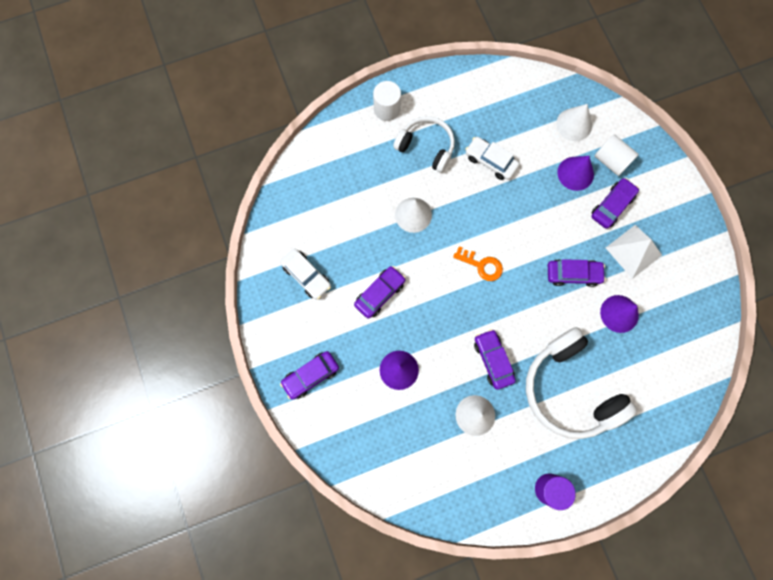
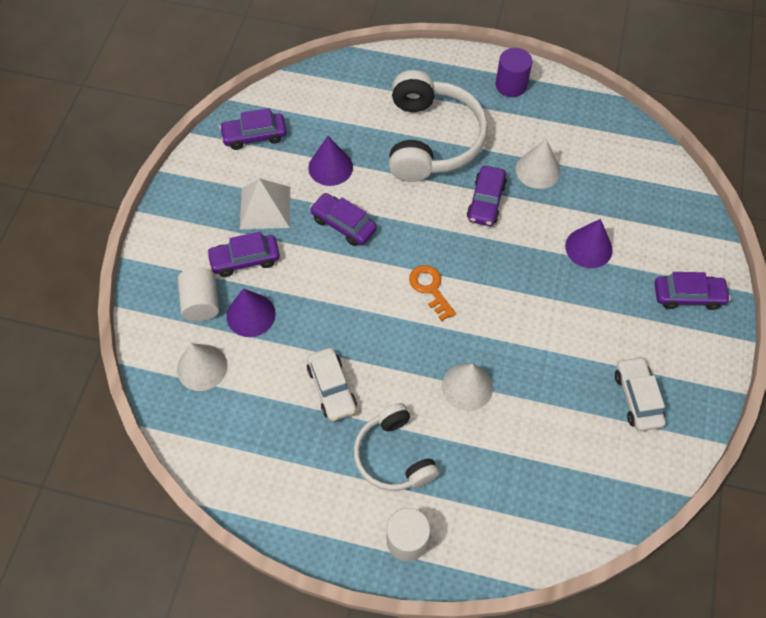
camera: 145 degrees left, 15 degrees down
(380, 293) = (562, 328): purple car -> purple car (254, 136)

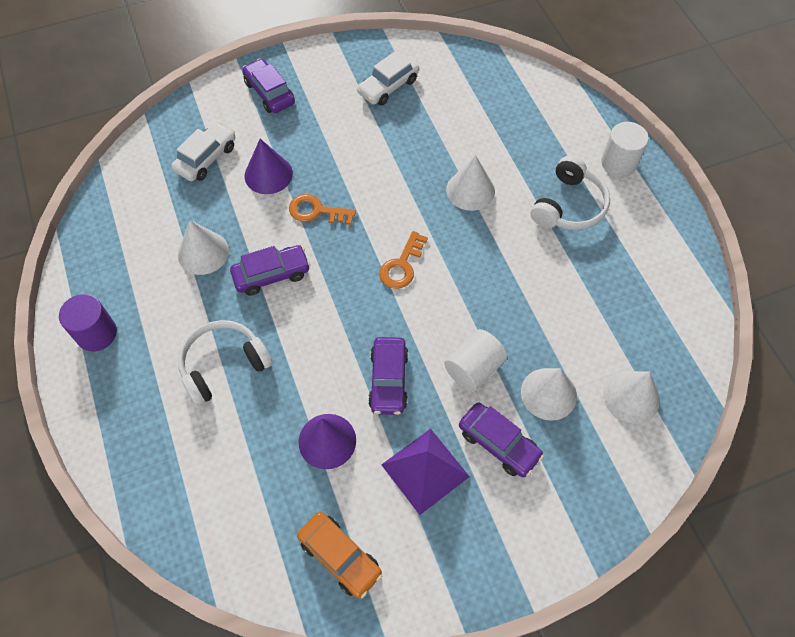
camera: 125 degrees left, 0 degrees up
(201, 303) = (575, 448): white cylinder -> white cylinder (474, 369)
(251, 315) = (548, 393): purple cone -> white cone
(254, 136) = (340, 556): purple car -> orange car
(265, 207) = (425, 470): white pyramid -> purple pyramid
(332, 388) = (556, 281): white car -> white car (206, 158)
(431, 139) = (223, 365): white headphones -> white headphones, size x0.62
(526, 261) = (316, 211): none -> orange key

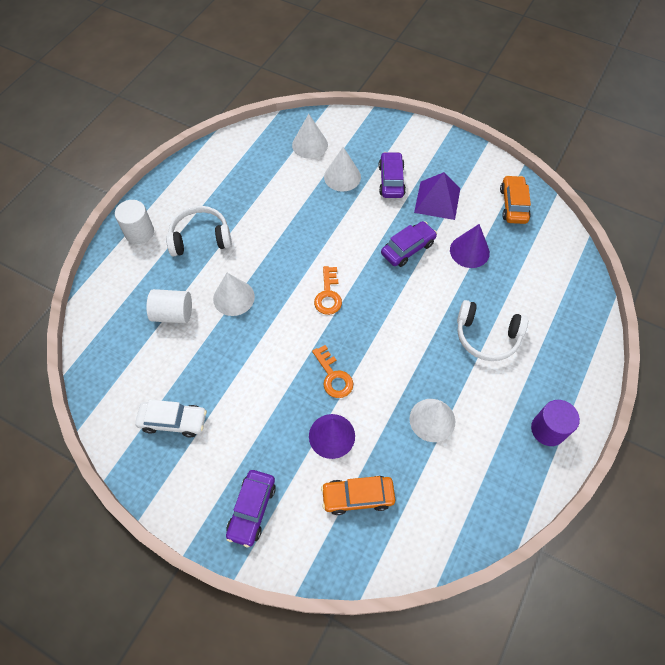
camera: 130 degrees left, 0 degrees up
(206, 158) = (358, 497): white car -> orange car
(271, 274) = (405, 362): purple car -> none
(402, 265) = (328, 295): orange key -> orange key turned 105 degrees clockwise
(474, 369) = (361, 216): white cylinder -> white cylinder (173, 314)

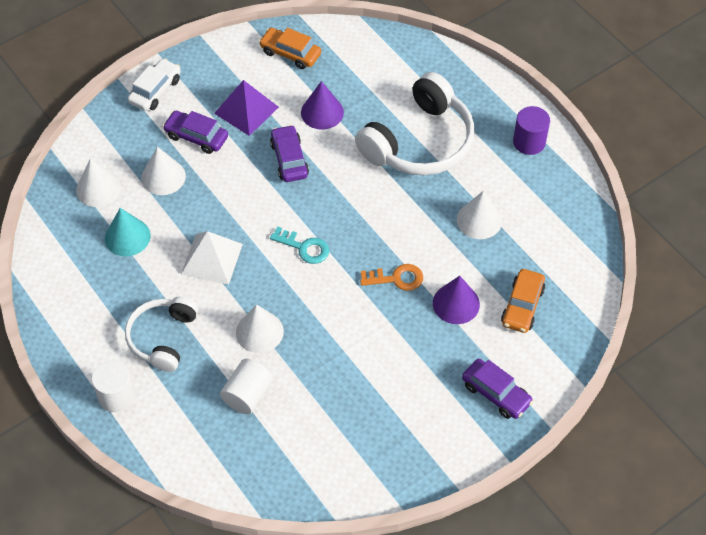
camera: 65 degrees left, 5 degrees down
(173, 421) = (374, 432): white car -> white car (155, 91)
(277, 179) = (127, 237): none -> turquoise cone
(285, 238) = (212, 259): none -> white pyramid
(328, 295) = (304, 247): orange key -> turquoise key
(487, 336) = (419, 142): white headphones -> white headphones, size x1.63

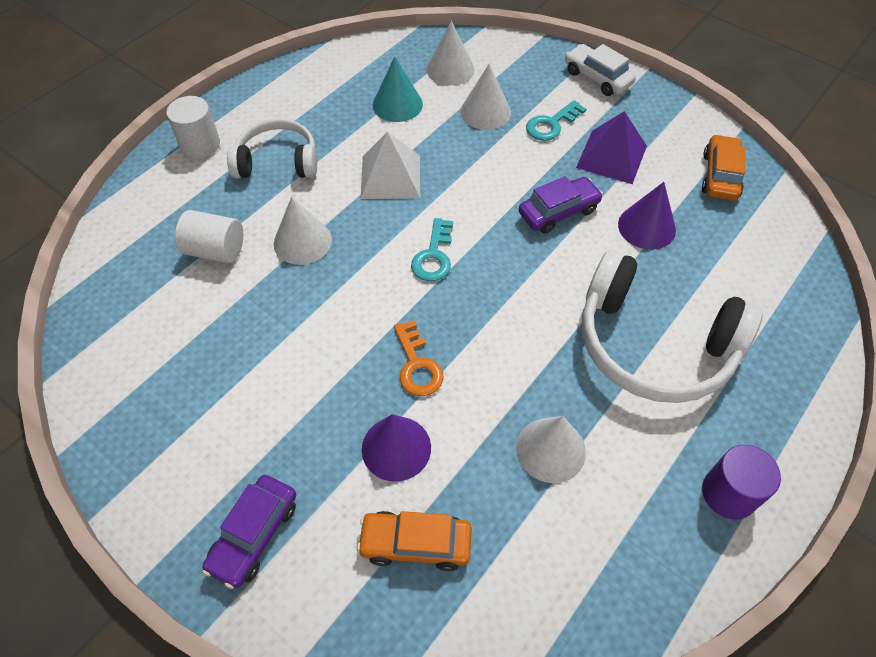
camera: 75 degrees right, 0 degrees up
(155, 91) = (597, 78): white car -> white car turned 150 degrees counterclockwise
(196, 137) = (551, 124): purple car -> turquoise key

